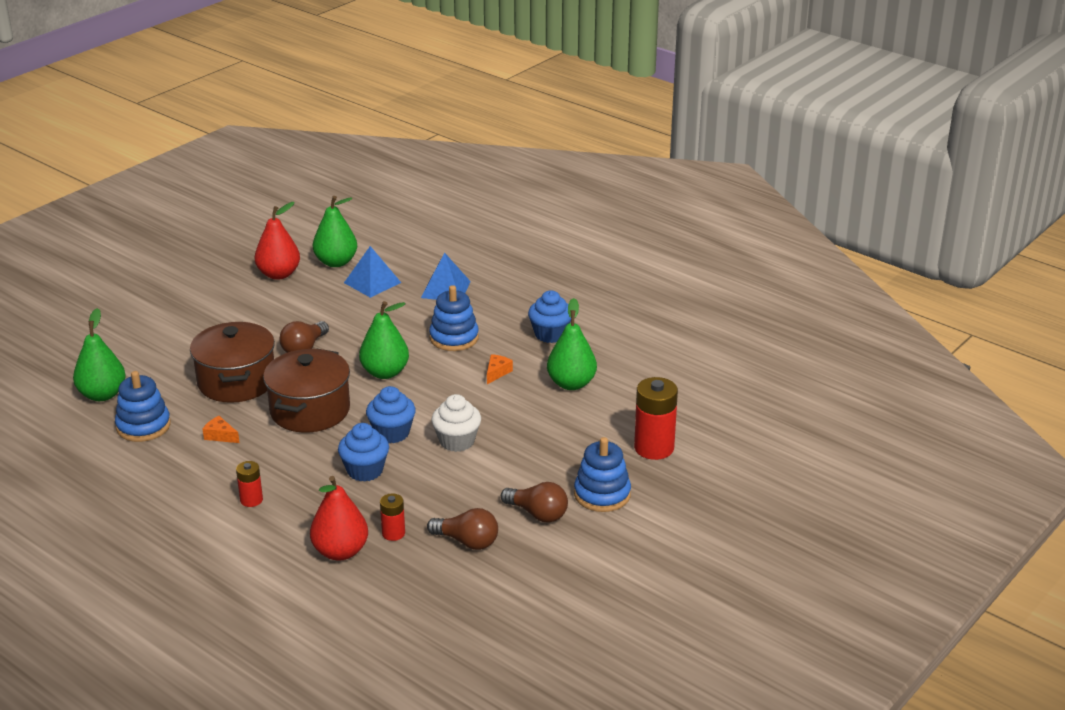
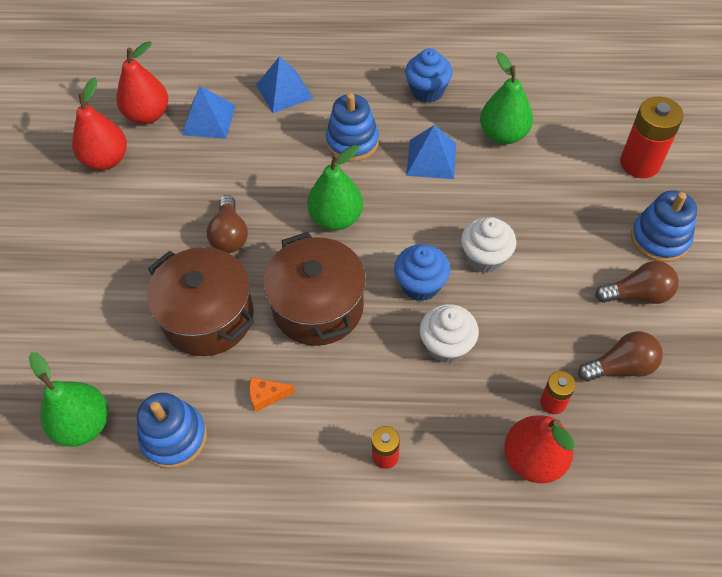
camera: 35 degrees left, 25 degrees up
(336, 262) = (148, 115): green pear -> red pear
(365, 470) = (446, 345): blue cupcake -> white cupcake
(497, 372) = (431, 159): orange cheese -> blue pyramid

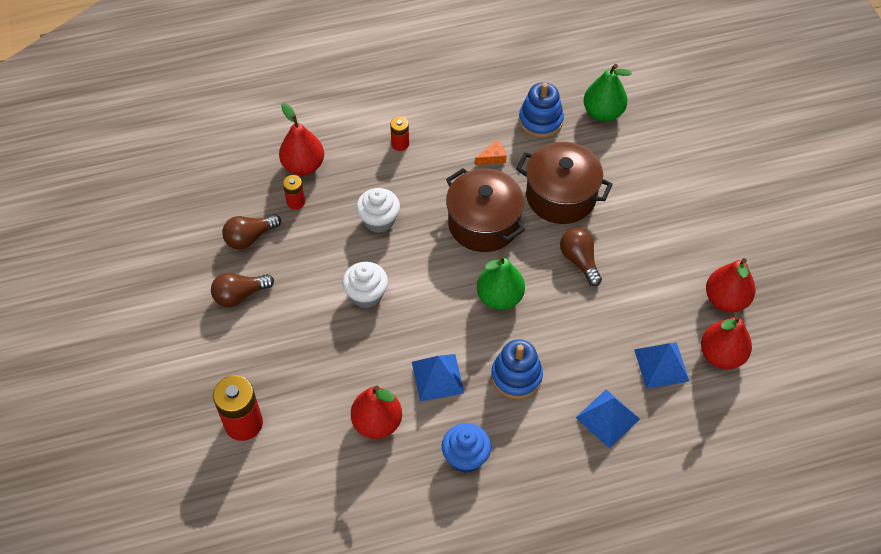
camera: 160 degrees right, 0 degrees up
(420, 285) = (411, 259): blue cupcake -> none
(503, 134) = (377, 423): green pear -> red pear
(659, 239) = (223, 349): blue stacking toy -> none

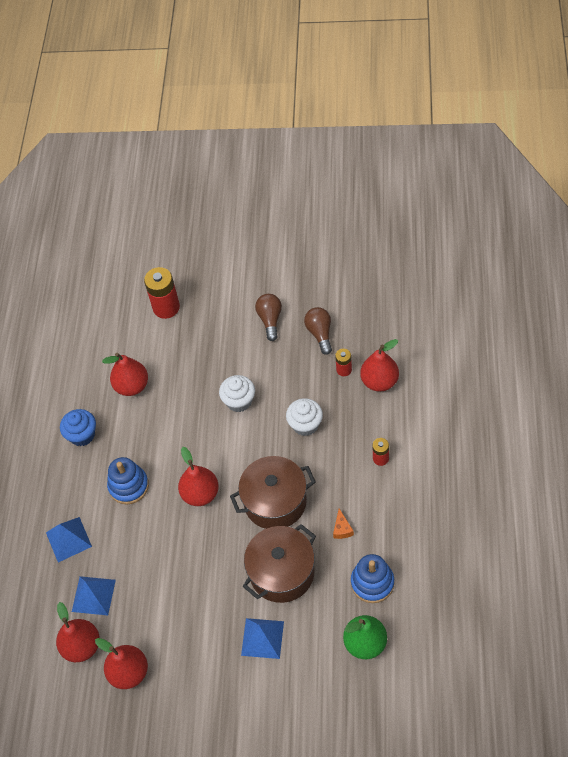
camera: 115 degrees right, 0 degrees up
(437, 377) = (150, 432): blue pyramid -> blue pyramid (262, 638)
(499, 297) = (200, 494): green pear -> red pear
(579, 260) = (212, 566): brown light bulb -> none

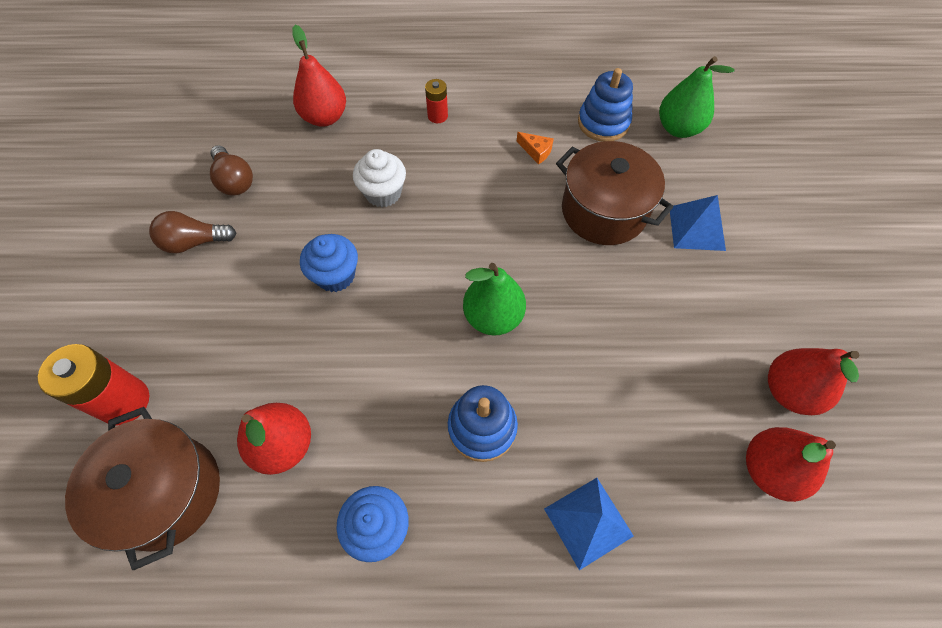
camera: 100 degrees left, 5 degrees up
(93, 595) = (682, 462): blue pyramid -> none
(200, 494) = (493, 317): red pear -> green pear
(239, 401) = (335, 275): white cupcake -> blue cupcake
(275, 502) = (502, 223): brown pot -> brown pot (166, 492)
(320, 333) = (234, 181): brown light bulb -> brown light bulb turned 105 degrees counterclockwise
(342, 529) = (536, 151): orange cheese -> orange cheese turned 45 degrees clockwise
(344, 370) = (300, 153): red battery -> none

